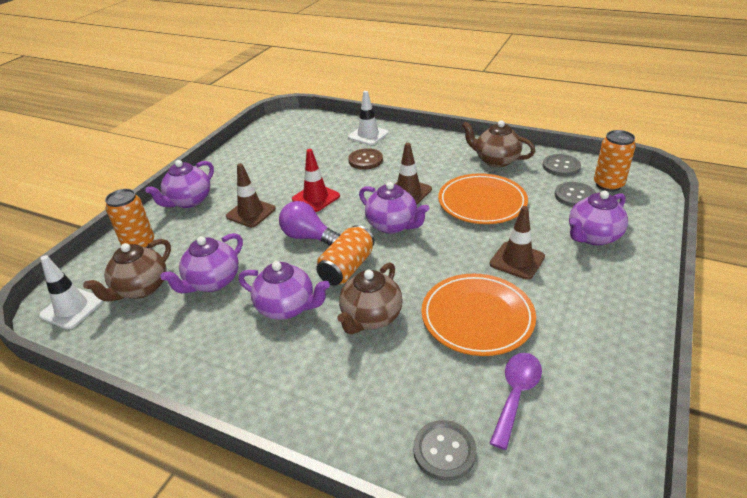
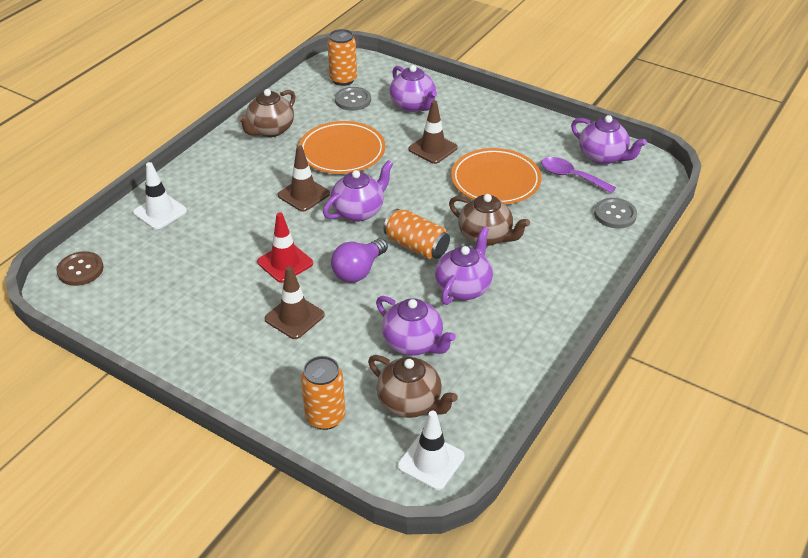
camera: 85 degrees left, 5 degrees up
(189, 201) = (243, 378): purple teapot -> purple teapot (603, 157)
(365, 160) = (221, 219): brown button -> brown button (80, 270)
(561, 166) = (301, 96): grey button -> none

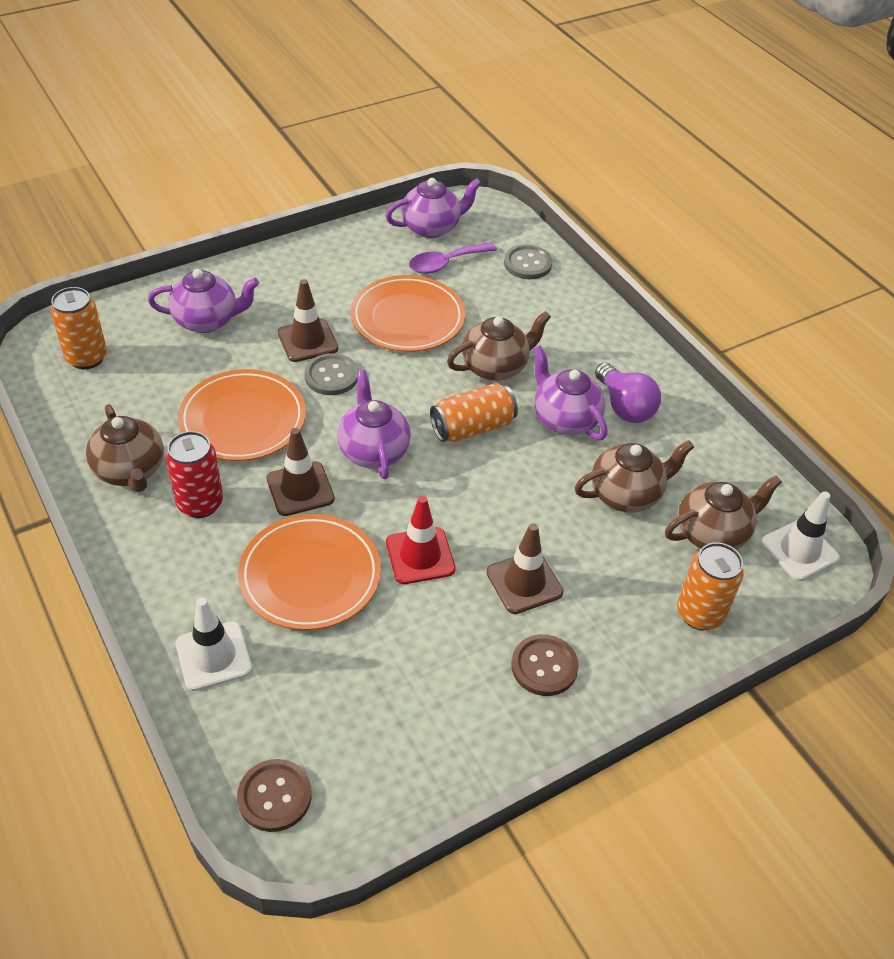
camera: 65 degrees left, 5 degrees up
(230, 349) = (544, 666): none -> brown button
(239, 224) = (310, 576): none -> orange plate
(264, 163) = (200, 503): none -> red can
(353, 100) = (142, 367): grey button -> grey button (331, 376)
(358, 271) = (481, 493): purple light bulb -> purple light bulb (624, 406)
(413, 343) = (627, 494): purple teapot -> brown teapot

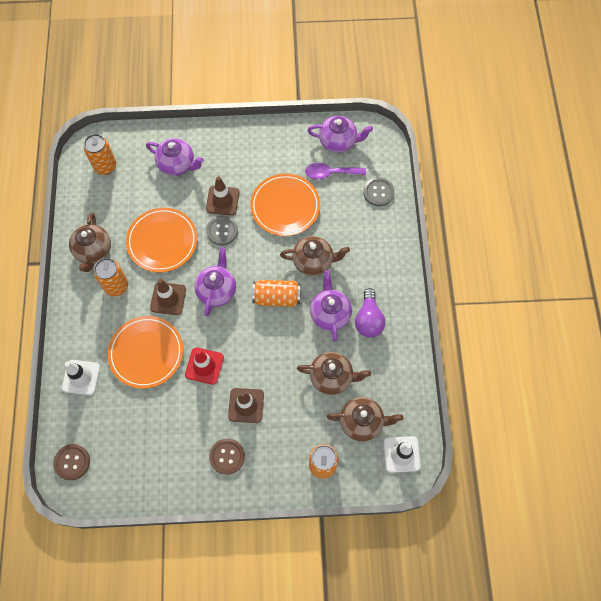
camera: 30 degrees right, 20 degrees up
(200, 503) = (116, 286): red can -> orange can

